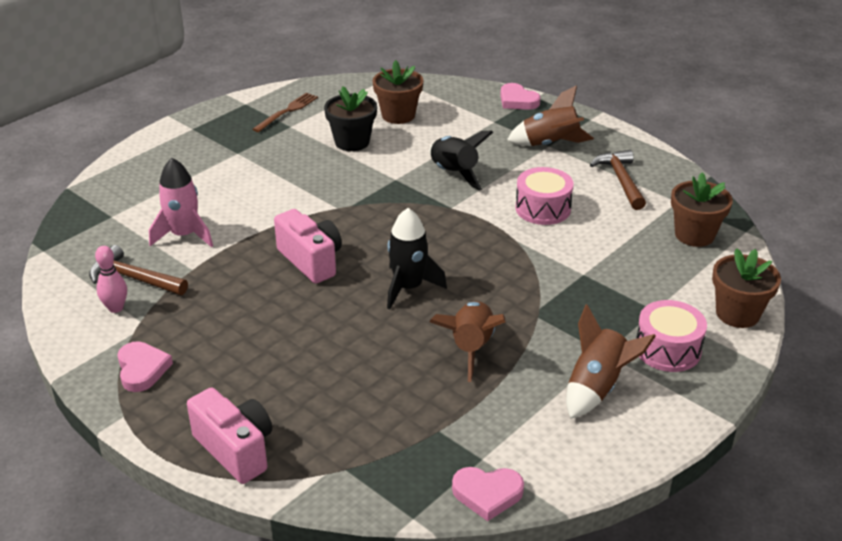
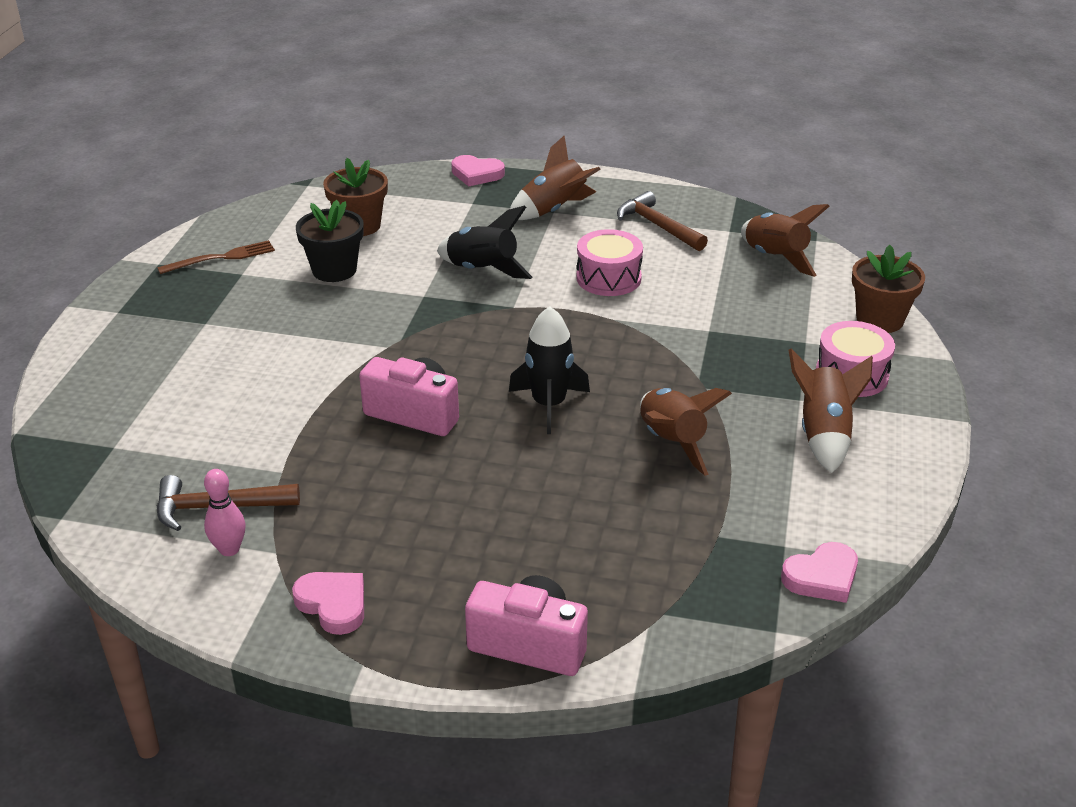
camera: 30 degrees left, 0 degrees up
(184, 235) = (232, 437): pink rocket -> none
(287, 111) = (221, 258): brown fork -> brown fork turned 60 degrees clockwise
(694, 235) = (775, 258): brown flower pot -> brown rocket

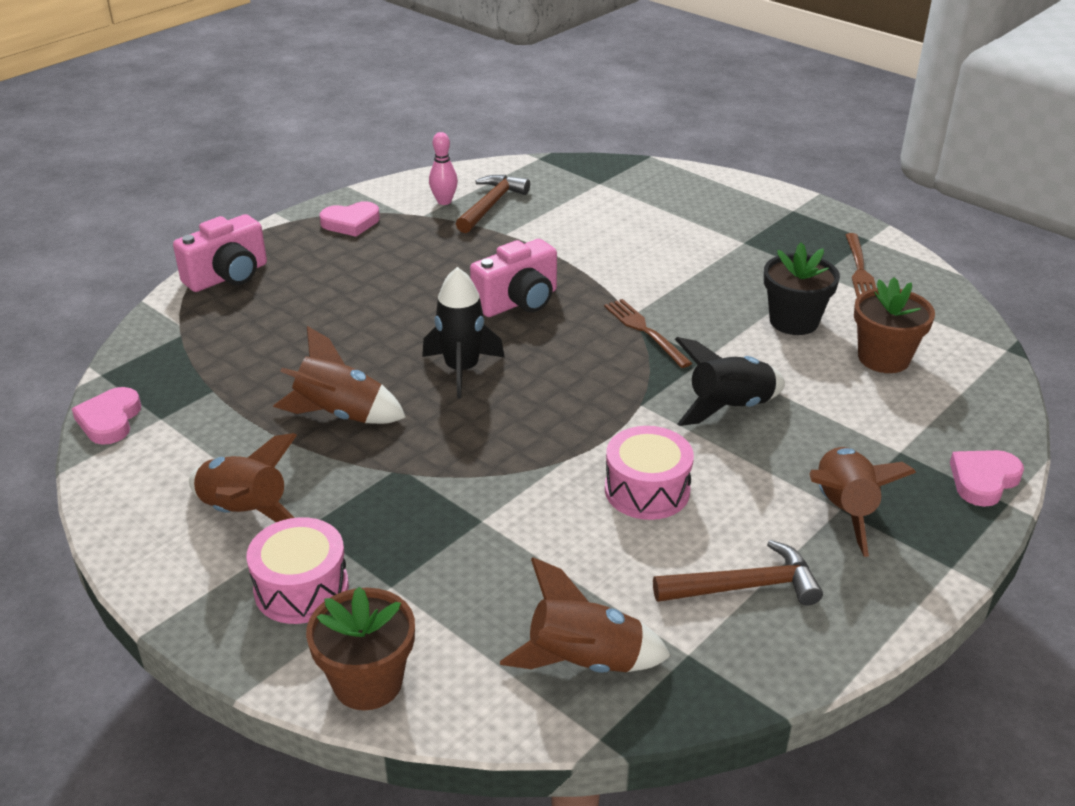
camera: 120 degrees right, 0 degrees up
(407, 333) = (645, 331): none -> brown fork

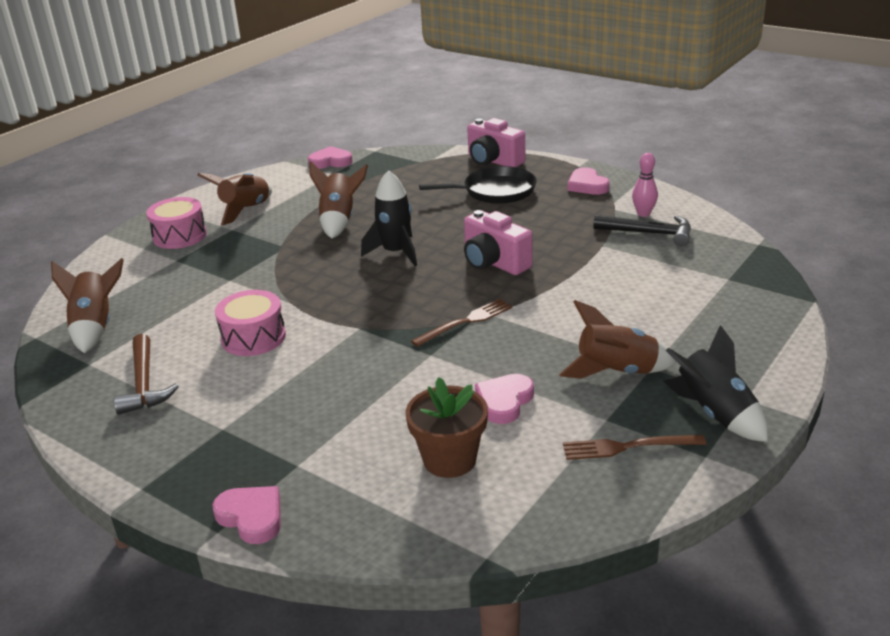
camera: 85 degrees right, 5 degrees down
(326, 283) = (495, 191): none -> black pan
(368, 682) = (103, 264): brown flower pot -> none
(491, 205) = (649, 233): brown hammer -> black hammer
(729, 407) = (357, 369): black rocket -> black rocket (714, 413)
(794, 321) = (504, 401): black flower pot -> pink heart
(843, 510) = (220, 430): brown rocket -> brown rocket (616, 372)

